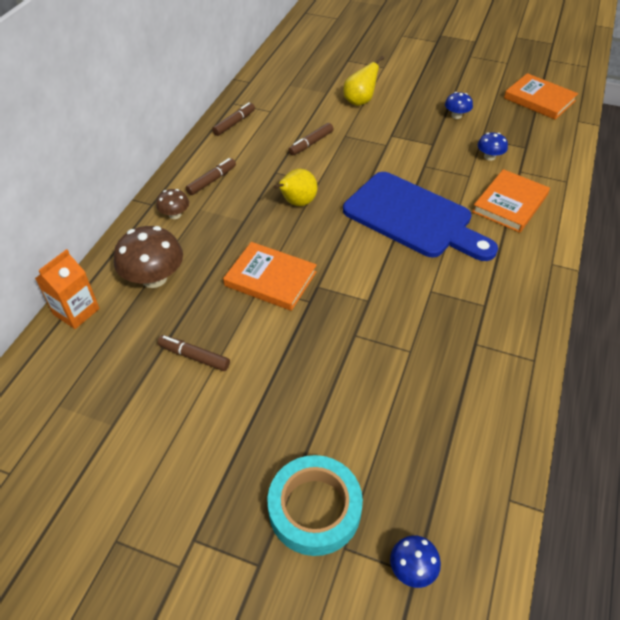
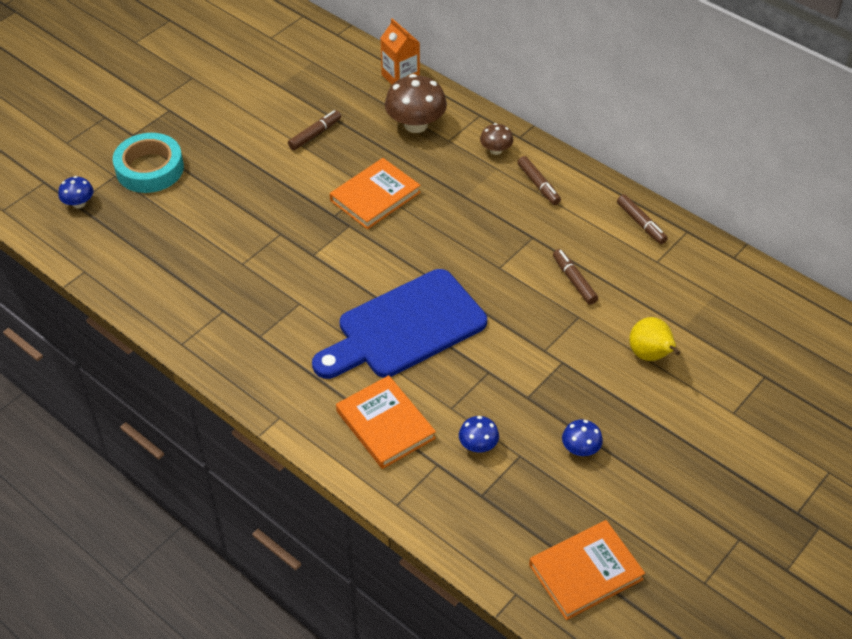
camera: 110 degrees right, 0 degrees up
(297, 203) = (472, 241): yellow pear -> none

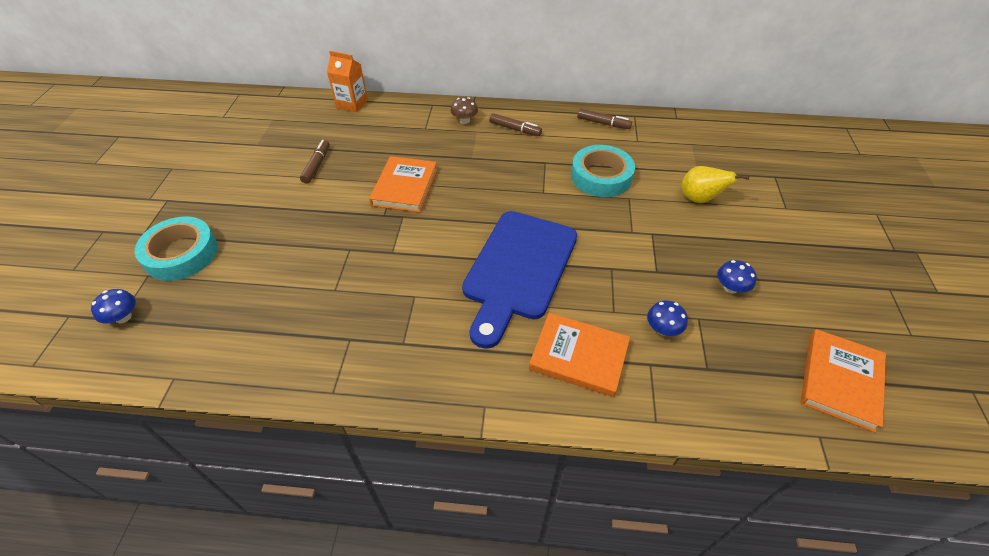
camera: 35 degrees left, 0 degrees up
(415, 124) = (391, 128): brown mushroom -> none
(574, 281) = (601, 176): brown marker -> turquoise tape

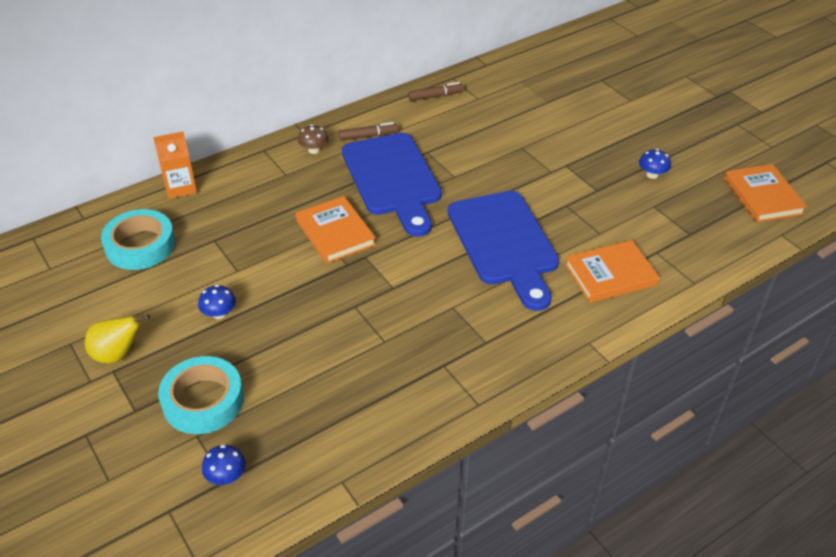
camera: 40 degrees left, 5 degrees down
(316, 165) = (226, 259): brown marker -> none
(493, 169) = (393, 179): none -> blue cutting board
(601, 176) = (483, 141): turquoise tape -> turquoise tape (140, 245)
(663, 329) = (640, 226): blue mushroom -> blue mushroom (219, 313)
(699, 199) = (570, 122): yellow pear -> yellow pear (117, 355)

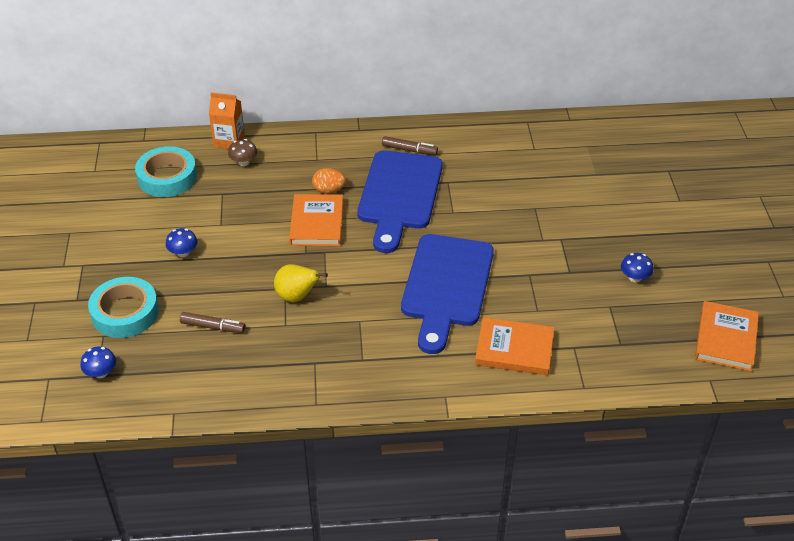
camera: 30 degrees right, 0 degrees up
(117, 355) = (93, 254): yellow pear -> yellow pear (297, 296)
(314, 150) = (355, 146): brown mushroom -> brown mushroom (243, 162)
(322, 198) = (329, 190): none -> orange egg
(435, 96) = (497, 134): brown marker -> brown marker (213, 327)

